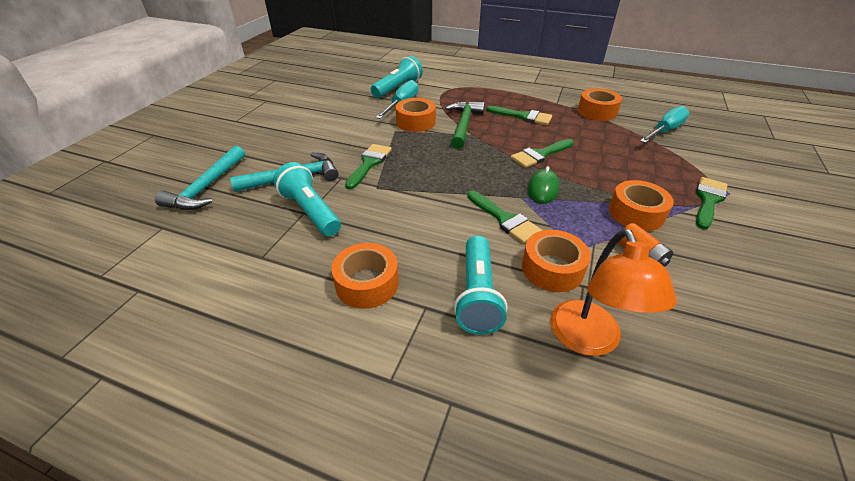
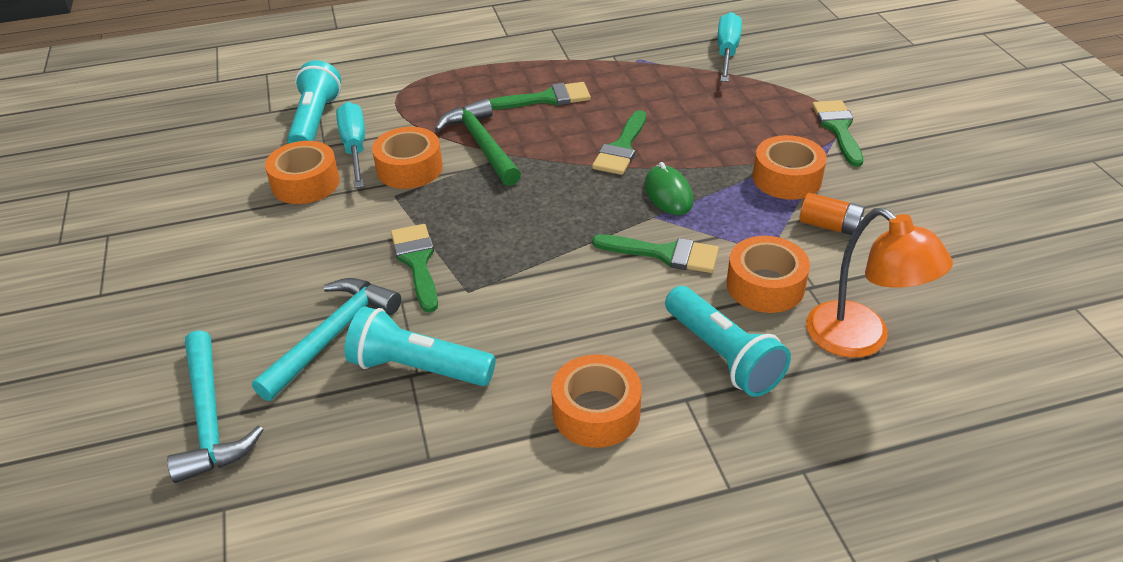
camera: 35 degrees left, 0 degrees up
(597, 111) = (629, 54): orange tape -> orange tape (305, 183)

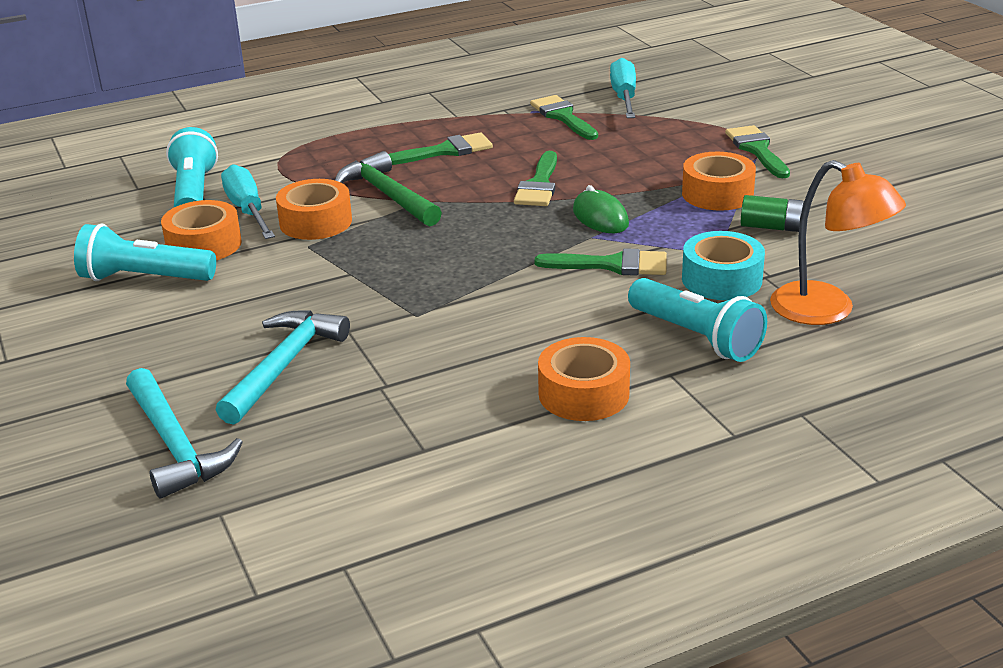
camera: 10 degrees left, 10 degrees down
(417, 262) = (353, 297): green brush -> green brush (563, 117)
(417, 368) = (386, 381): turquoise flashlight -> turquoise flashlight (144, 278)
(765, 285) = (721, 279): orange tape -> turquoise tape
(830, 226) = (771, 227): orange battery -> green battery

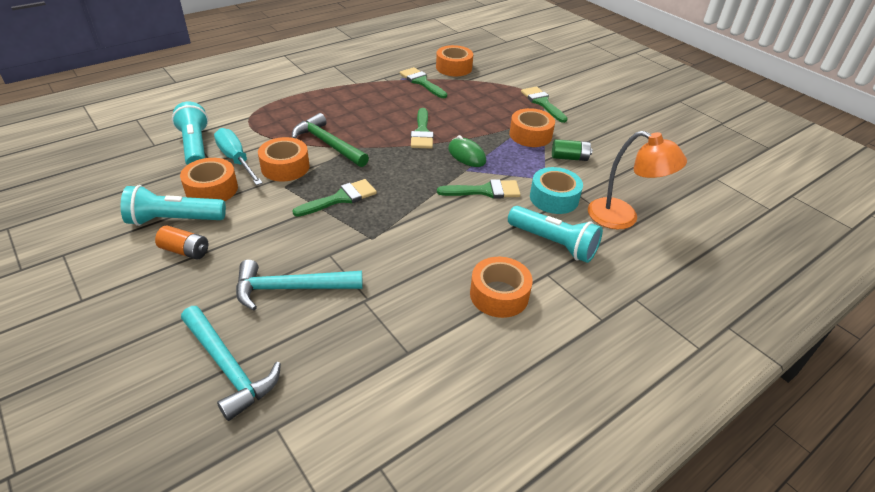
camera: 15 degrees left, 10 degrees up
(150, 314) = (185, 251): none -> orange battery
(283, 366) = (291, 288): turquoise hammer -> turquoise hammer turned 105 degrees counterclockwise
(445, 151) = (356, 109): green brush -> green brush (340, 198)
(624, 97) = (454, 68): turquoise screwdriver -> orange tape

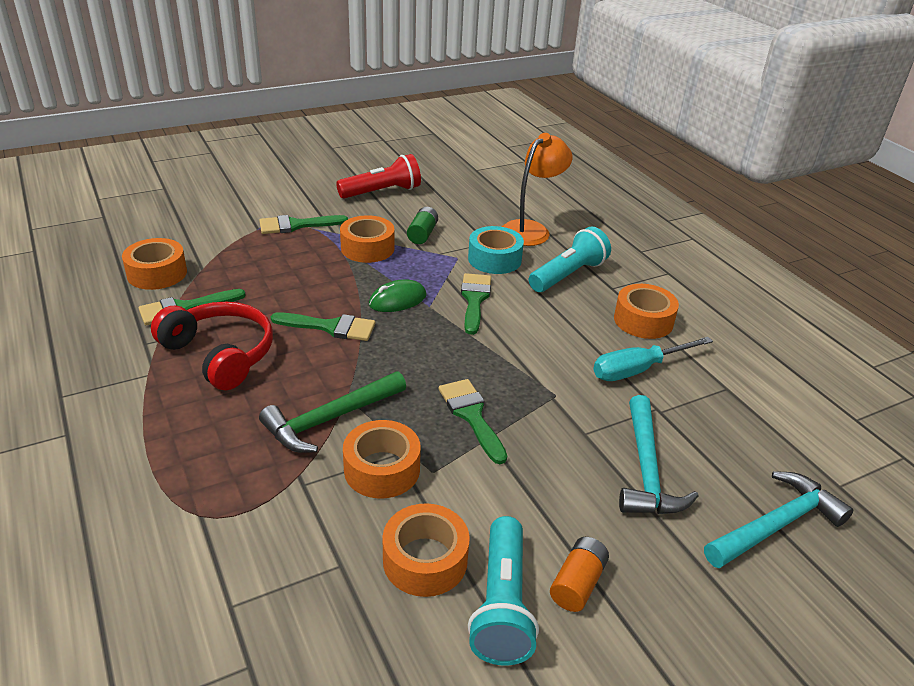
camera: 80 degrees left, 5 degrees down
(195, 146) = (281, 593): turquoise flashlight -> none
(236, 160) = (344, 530): turquoise screwdriver -> turquoise screwdriver (638, 370)
(380, 100) = (220, 354): none -> red headphones
(624, 132) = (382, 192): none -> red flashlight

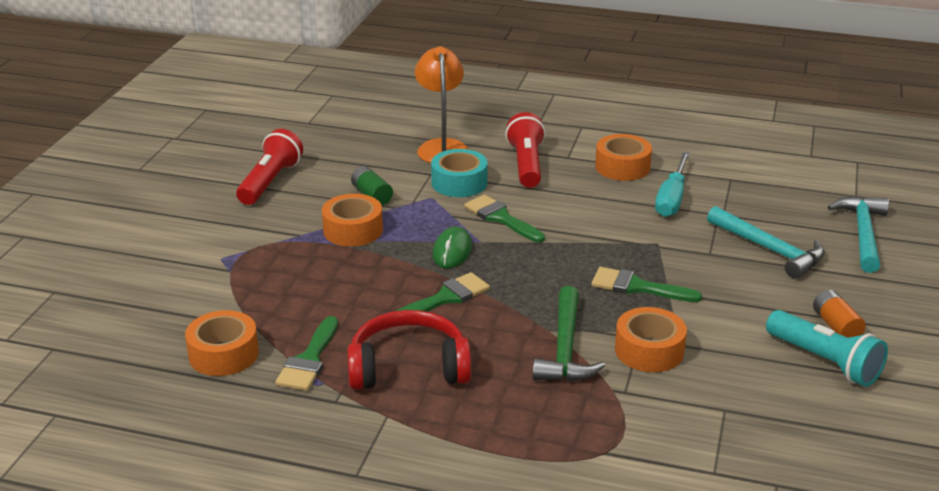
camera: 45 degrees left, 5 degrees down
(296, 225) = (257, 248): green brush -> none
(425, 560) = (756, 373): orange tape -> none
(568, 275) = (526, 164): turquoise flashlight -> red flashlight

